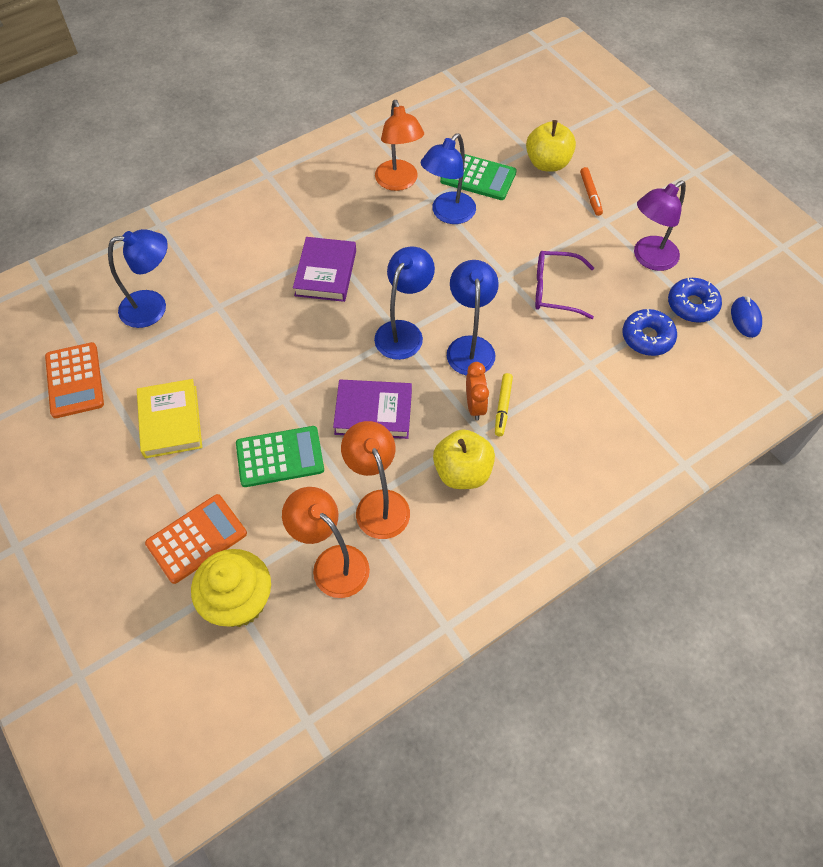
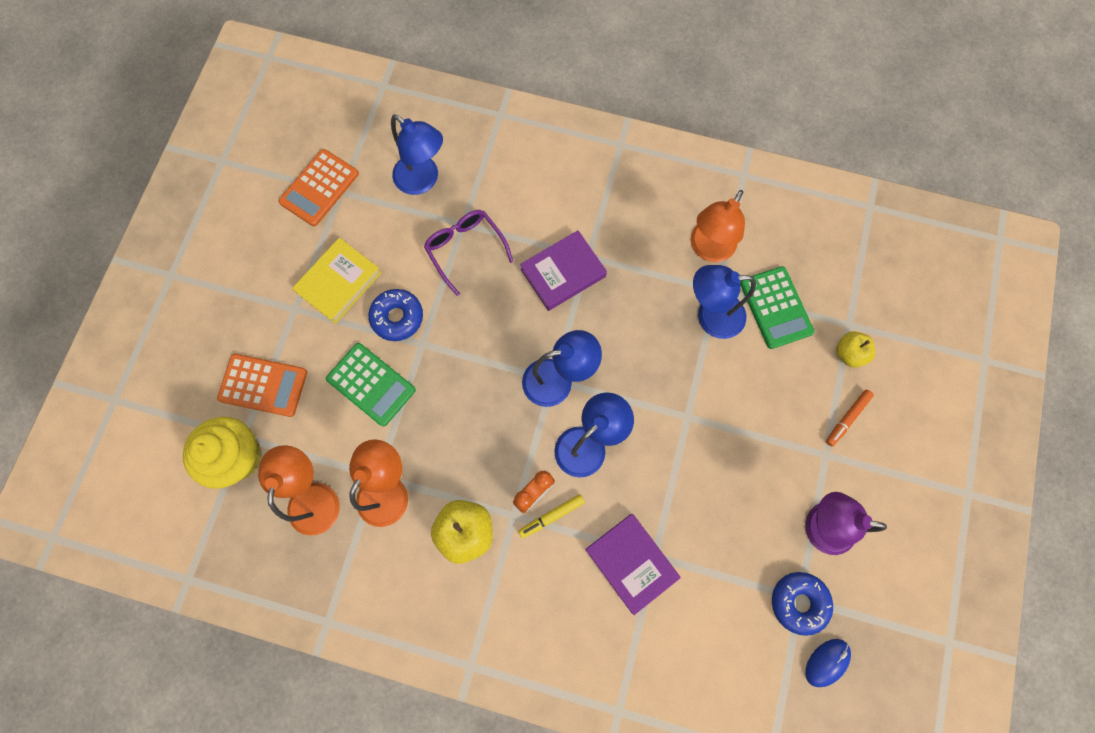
camera: 50 degrees right, 15 degrees up
(373, 412) = (464, 419): purple book -> purple book (631, 562)
(547, 163) = (849, 353): yellow apple -> yellow apple, size x0.64
(555, 290) = (708, 469): purple glasses -> purple glasses (465, 250)
(647, 337) = (726, 586): blue donut -> blue donut (397, 317)

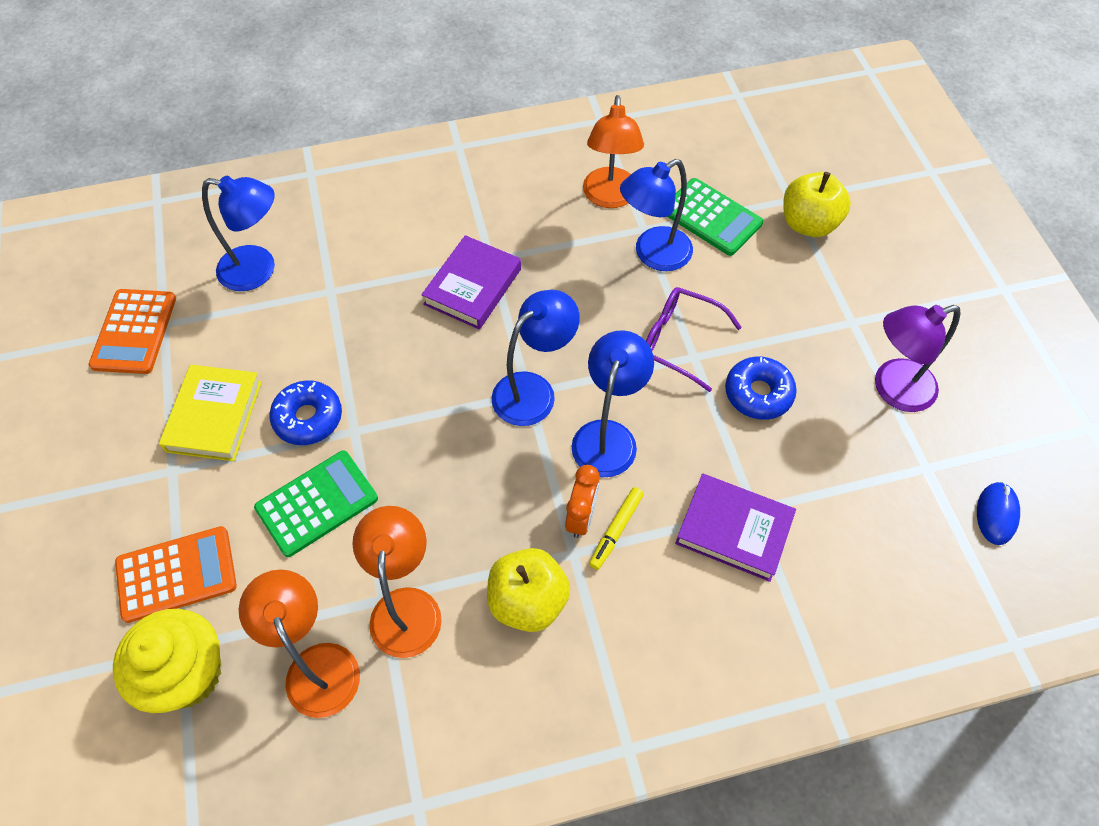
camera: 30 degrees left, 15 degrees down
(371, 384) = (317, 503): green calculator -> green calculator turned 45 degrees counterclockwise
(465, 250) = (349, 314): purple glasses -> purple glasses (680, 341)
(798, 602) = (927, 472): blue donut -> blue donut (758, 393)
(847, 418) = (848, 280): orange marker -> none
(849, 353) = (808, 224): yellow apple -> yellow apple, size x1.57

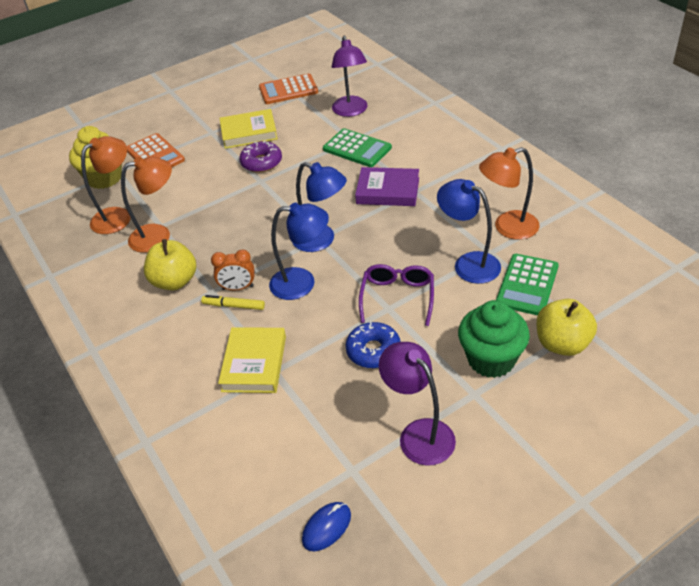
camera: 75 degrees right, 15 degrees down
(258, 270) = (351, 111): blue lamp -> purple lamp
(308, 418) = (261, 162): blue donut -> purple donut
(317, 503) = (210, 184): green calculator -> green calculator (357, 149)
(733, 530) = (254, 363): purple book -> yellow book
(809, 290) = (491, 359): none -> green cupcake
(996, 514) = (326, 527): blue mouse -> blue mouse turned 45 degrees counterclockwise

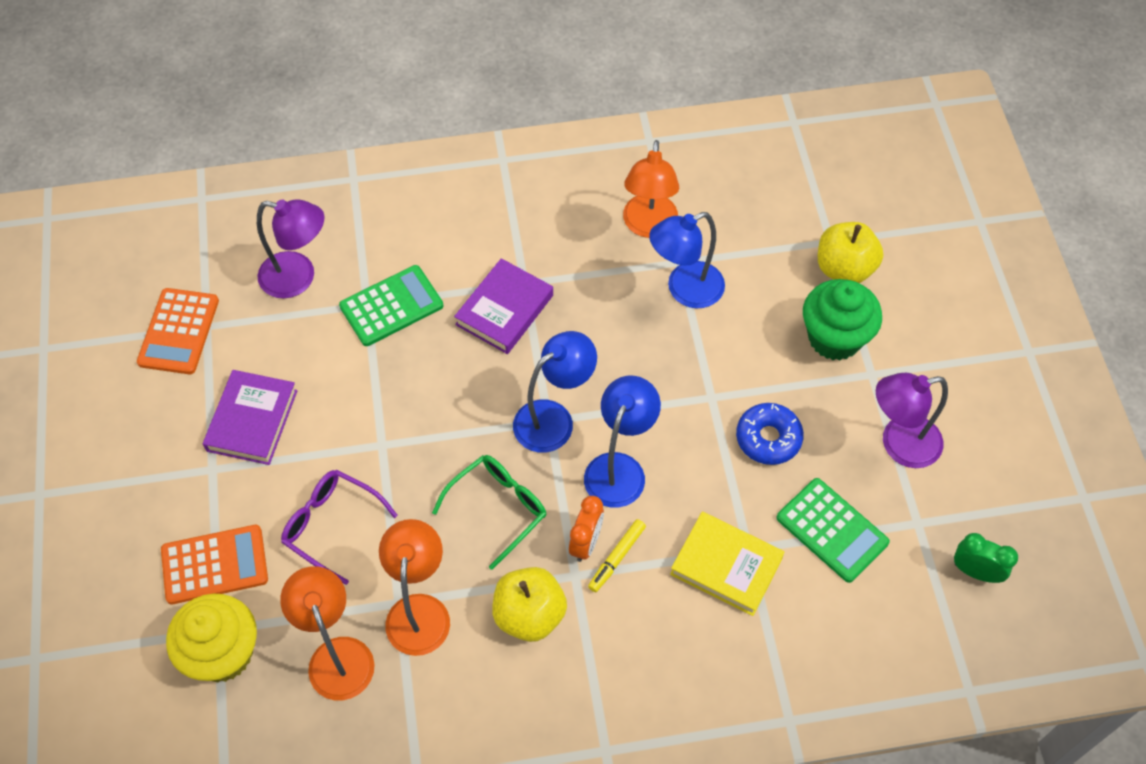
camera: 70 degrees left, 15 degrees up
(242, 241) = (497, 509): none -> green glasses
(249, 132) = (252, 420): yellow book -> purple book
(261, 162) = (339, 429): purple donut -> none
(326, 527) = (975, 572): blue mouse -> green clock
(397, 297) = (700, 381): purple glasses -> purple glasses (332, 526)
(527, 285) = (748, 255): green calculator -> green calculator (832, 530)

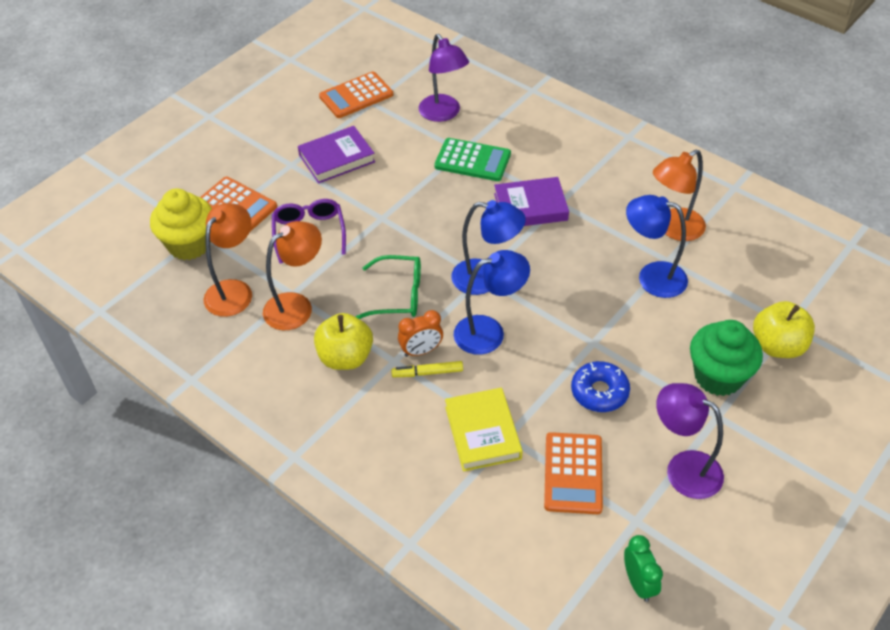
camera: 50 degrees right, 10 degrees down
(832, 530) = (573, 473): green calculator -> orange calculator

